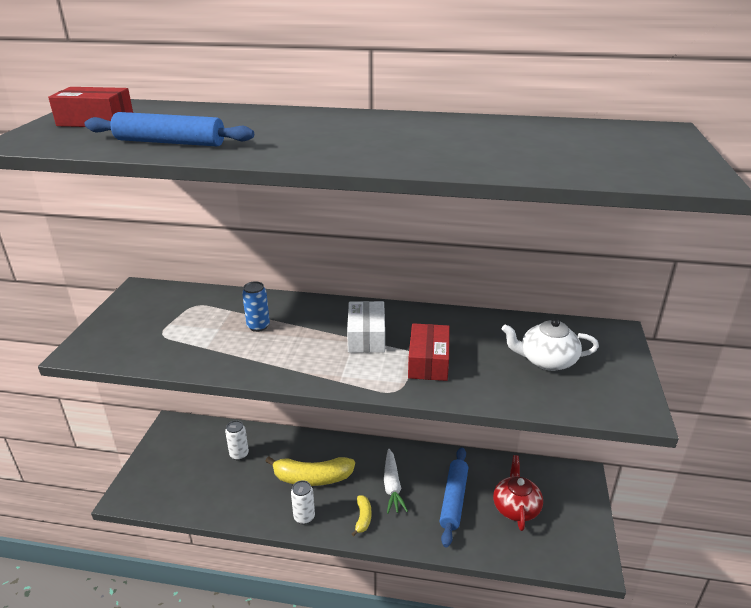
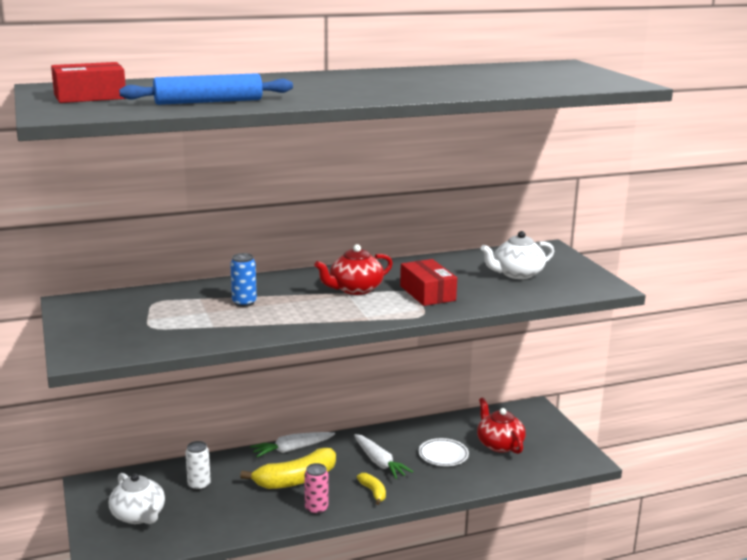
camera: 30 degrees left, 10 degrees down
(177, 468) = (138, 515): none -> white teapot
(304, 517) = (316, 509): white can -> pink can
(333, 444) = (292, 449): none -> white carrot
(366, 336) = (355, 289): white box -> red teapot
(454, 499) = (443, 455): blue rolling pin -> white plate

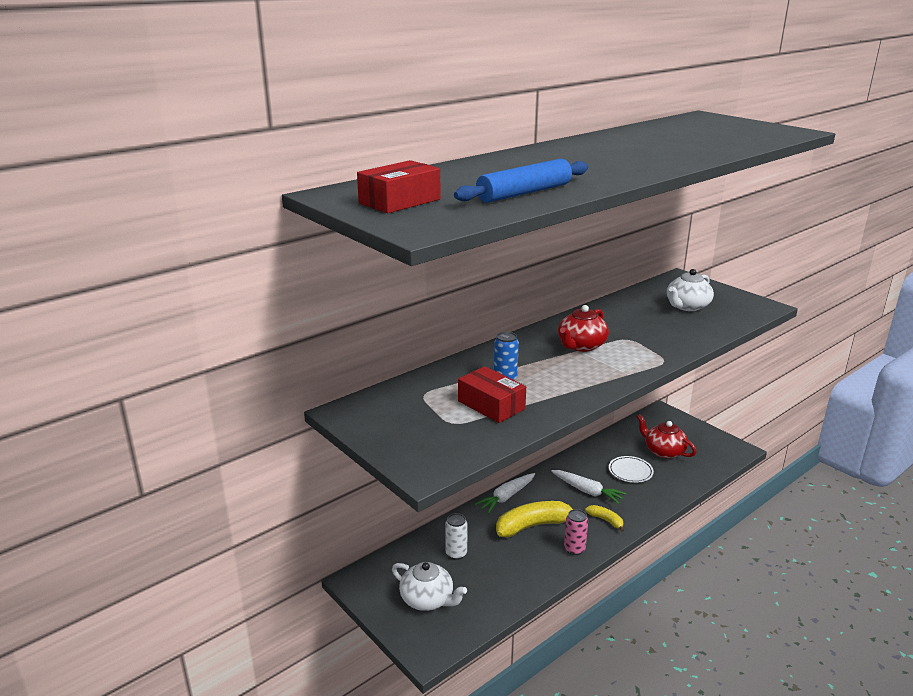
camera: 20 degrees left, 5 degrees up
(296, 480) = (534, 526): yellow banana -> yellow banana turned 150 degrees counterclockwise
(427, 293) = (642, 338): red box -> red box (491, 405)

